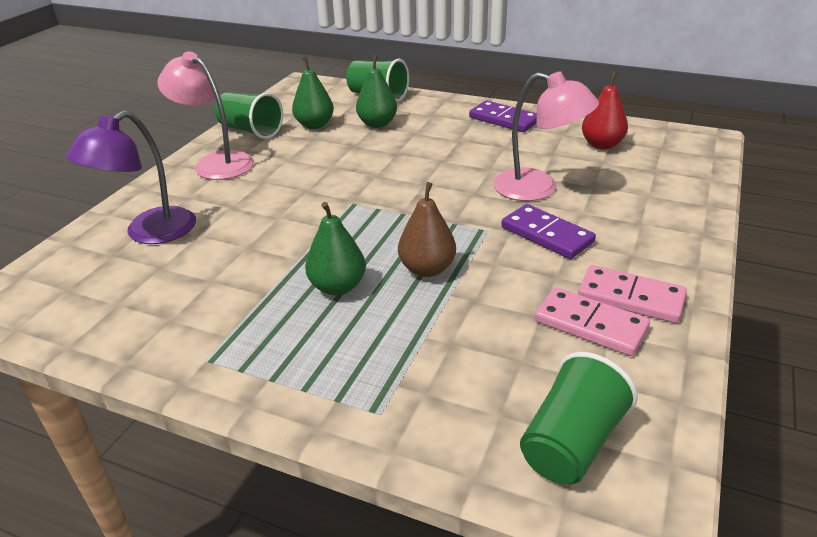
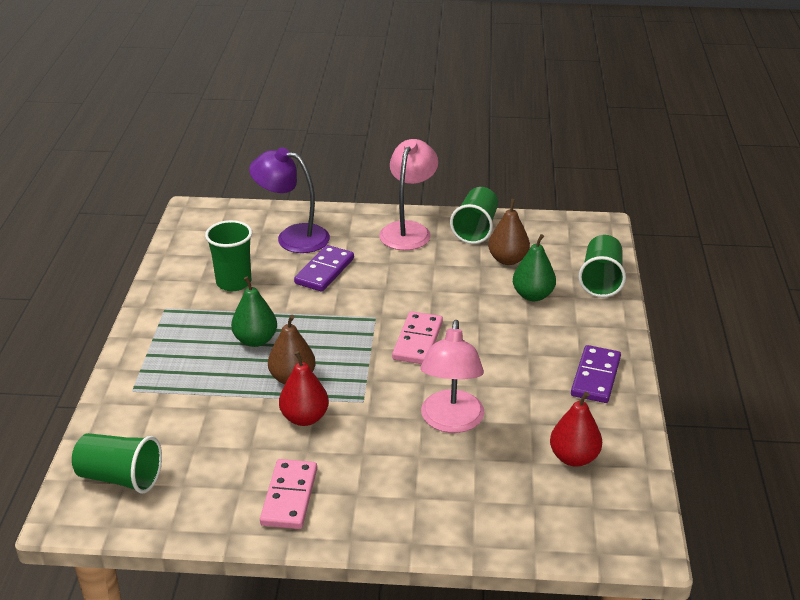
camera: 70 degrees right, 0 degrees up
(202, 290) = (234, 282): none -> green cup
(314, 125) = (508, 260): green pear -> brown pear
(501, 270) = (304, 418): none -> red pear
(546, 235) = (368, 437): purple domino -> purple domino (324, 271)
(590, 325) = (246, 476): pink domino -> pink domino (417, 341)

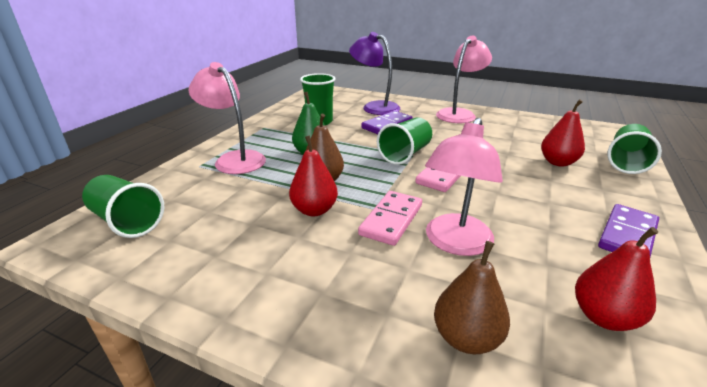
camera: 20 degrees right, 5 degrees down
(168, 370) = (234, 159): none -> pink lamp
(289, 497) = (253, 276): pink domino -> pink domino (391, 220)
(475, 229) = (512, 119): green cup -> green cup (405, 154)
(508, 260) = (537, 138): brown pear -> brown pear (466, 338)
(533, 295) = (558, 162): green pear -> red pear

